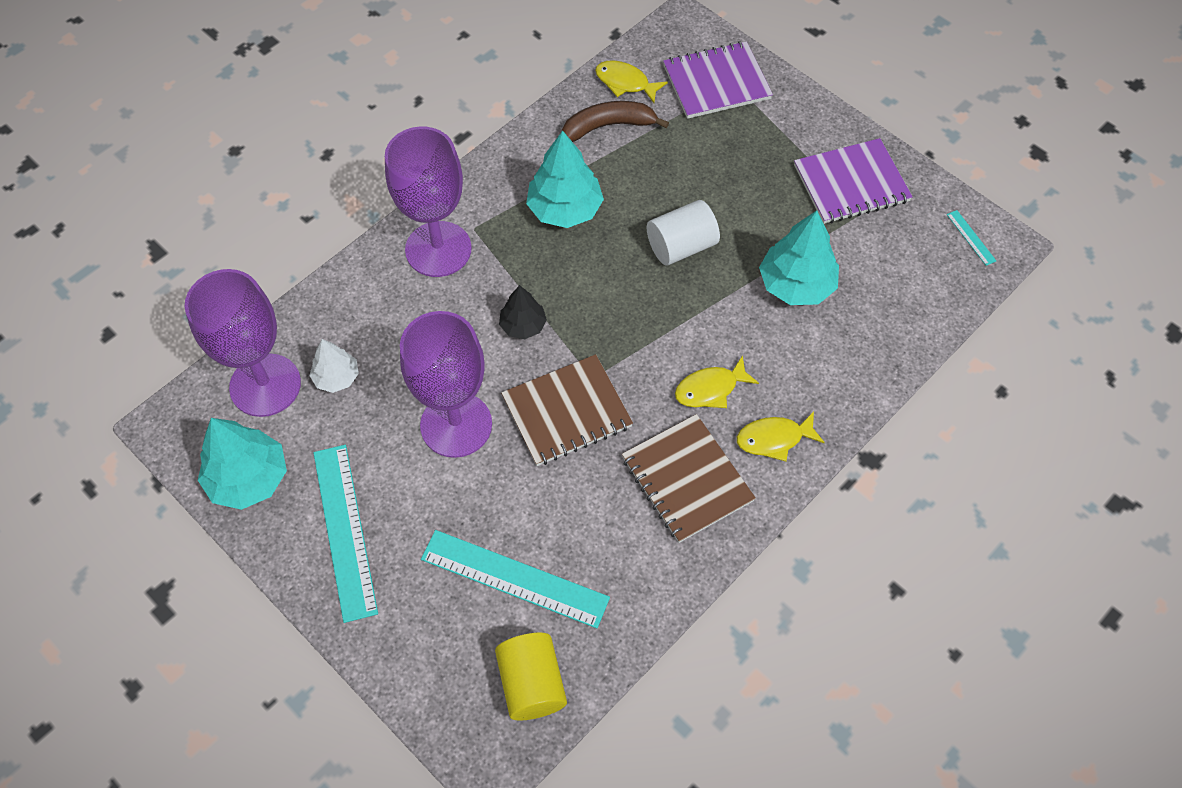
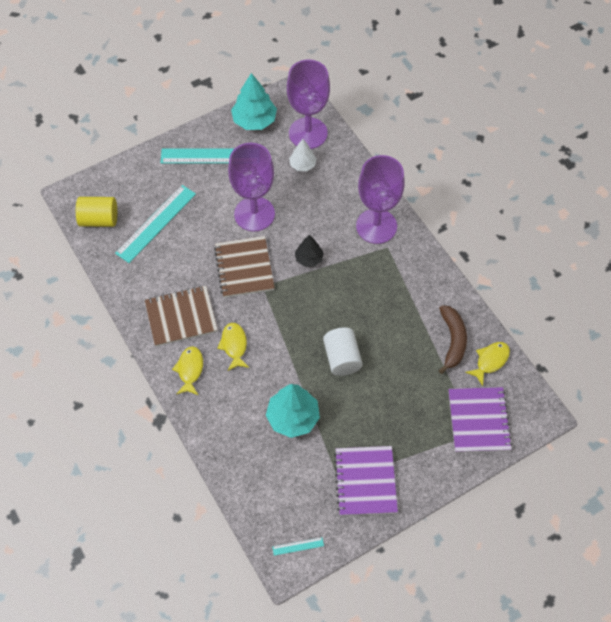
camera: 105 degrees right, 0 degrees up
(565, 209) = (389, 299): turquoise tree -> none

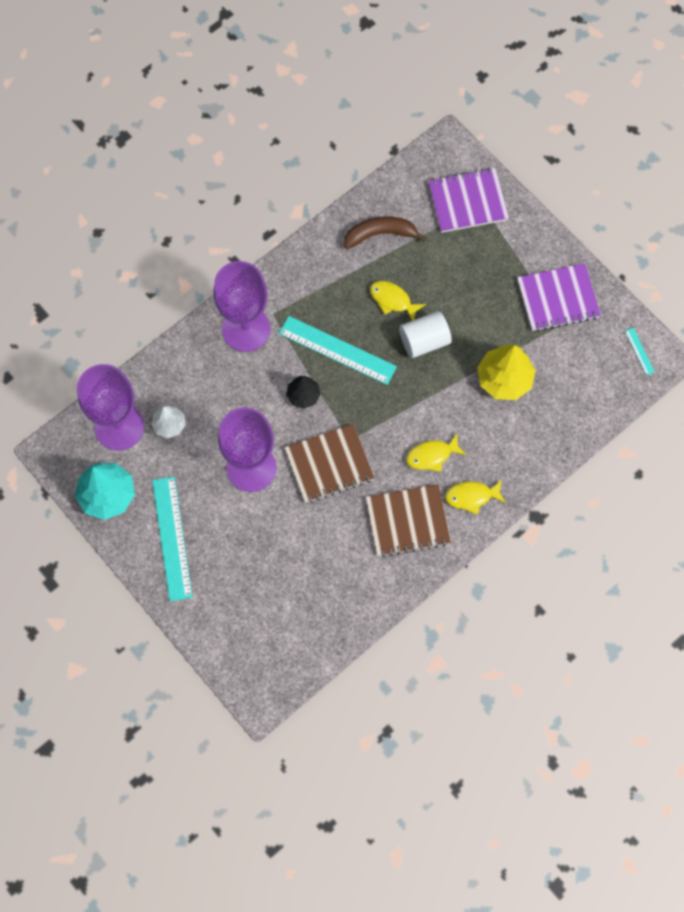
camera: 100 degrees left, 10 degrees up
(99, 219) = (290, 652): yellow cylinder -> none
(156, 223) = (284, 581): turquoise ruler -> turquoise ruler (337, 350)
(181, 317) = (407, 521): brown notebook -> brown notebook turned 75 degrees counterclockwise
(293, 417) = (504, 379): turquoise tree -> yellow tree
(490, 361) = (397, 196): yellow fish -> yellow fish (393, 300)

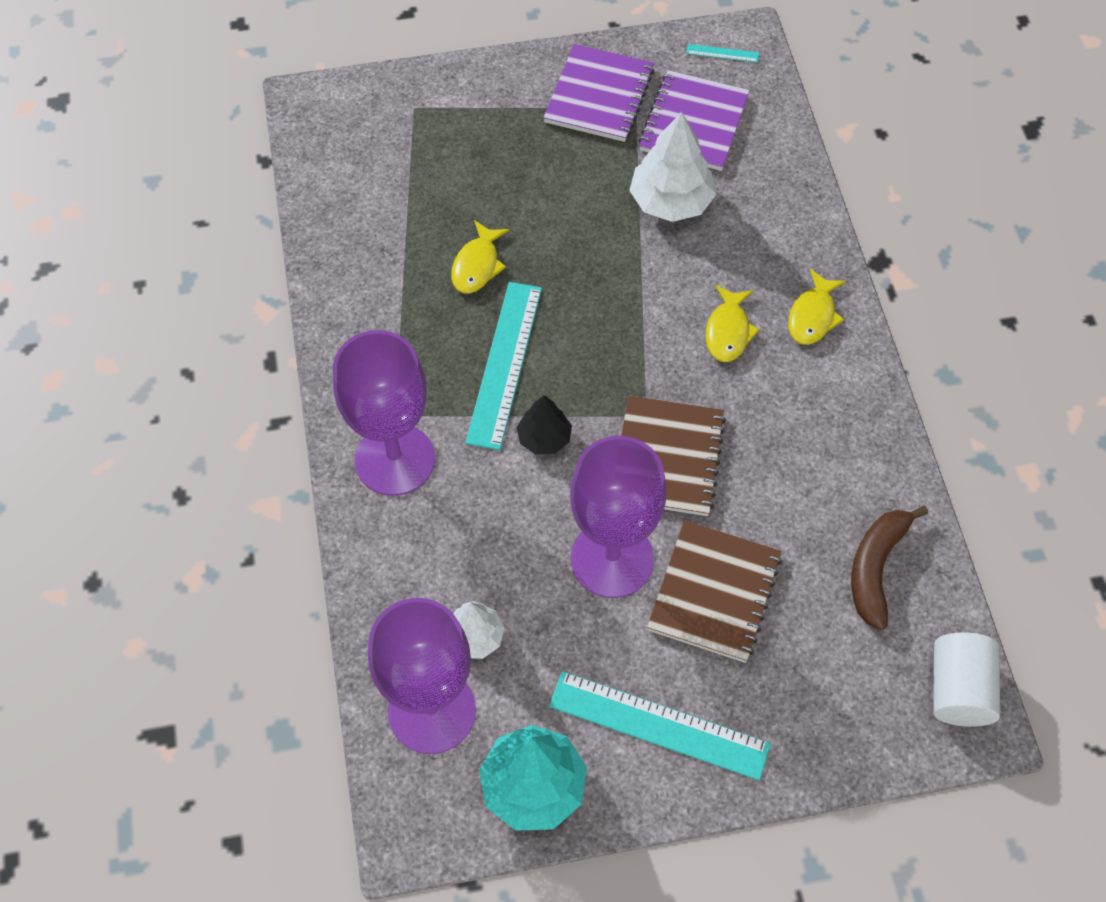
camera: 60 degrees left, 10 degrees down
(337, 350) = (504, 364): turquoise ruler -> turquoise ruler turned 45 degrees counterclockwise
(380, 234) = (373, 233): brown banana -> brown banana (875, 568)
(393, 300) = (477, 265): yellow fish -> yellow fish turned 45 degrees counterclockwise
(407, 521) = (806, 405): brown notebook -> brown notebook (714, 592)
(424, 341) = (560, 260): white cylinder -> white cylinder (958, 690)
(467, 202) = (400, 119): purple notebook -> purple notebook (694, 123)
(504, 379) = (671, 202): yellow tree -> white tree

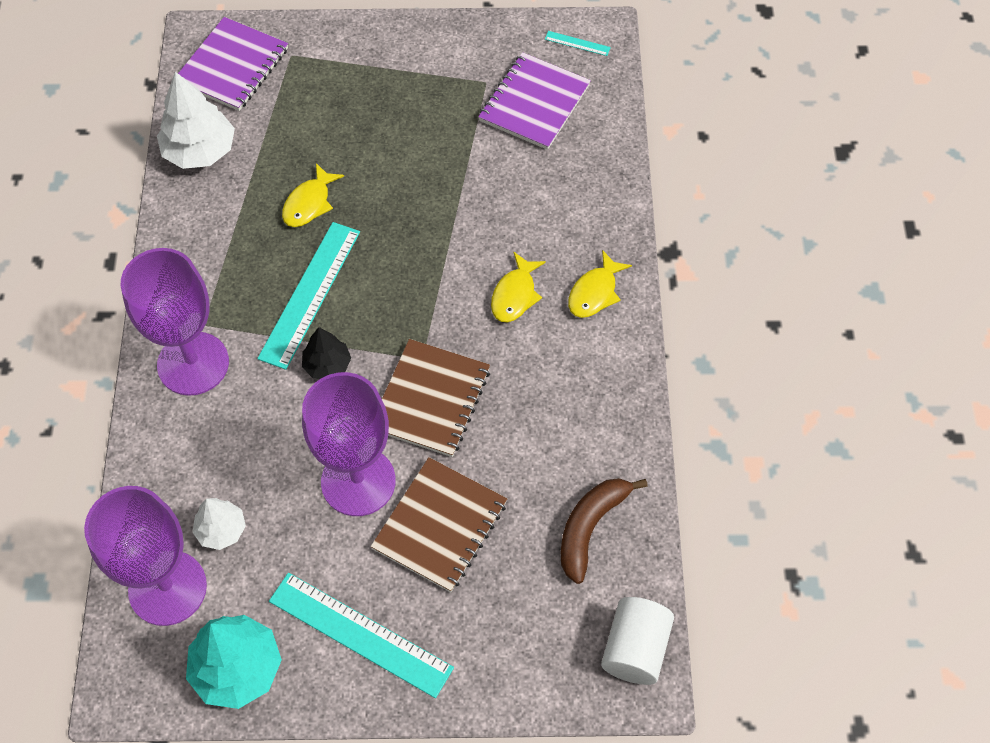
camera: 10 degrees right, 0 degrees up
(599, 96) = (456, 67): purple notebook -> purple notebook (232, 66)
(671, 202) = (495, 171): white tree -> white tree (200, 151)

